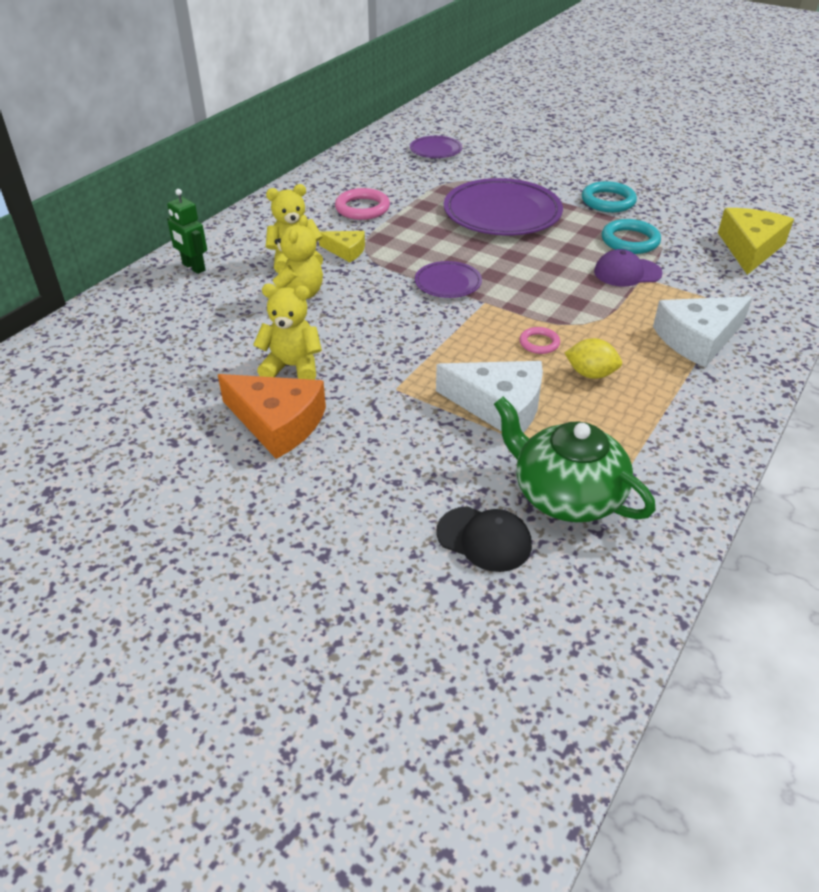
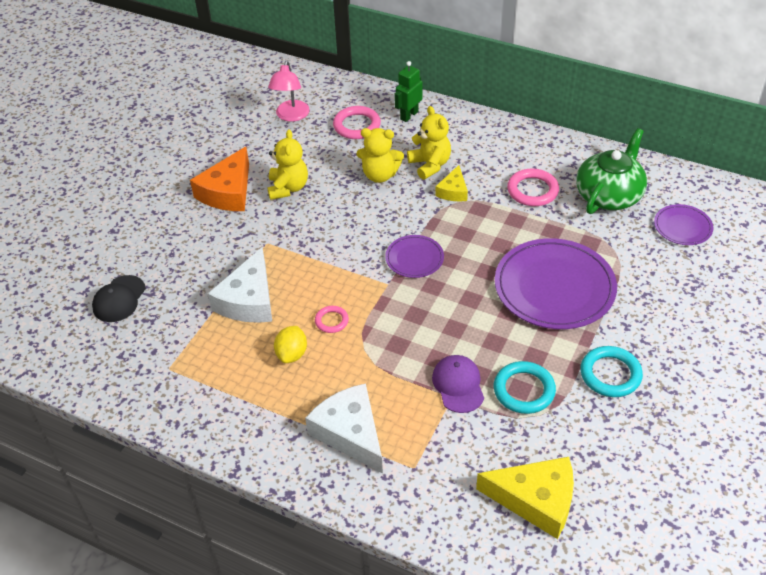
camera: 85 degrees right, 5 degrees up
(134, 359) = (291, 116): none -> pink lamp
(191, 306) = (357, 125): none -> pink ring
(566, 494) = (156, 339): green teapot -> green teapot (609, 195)

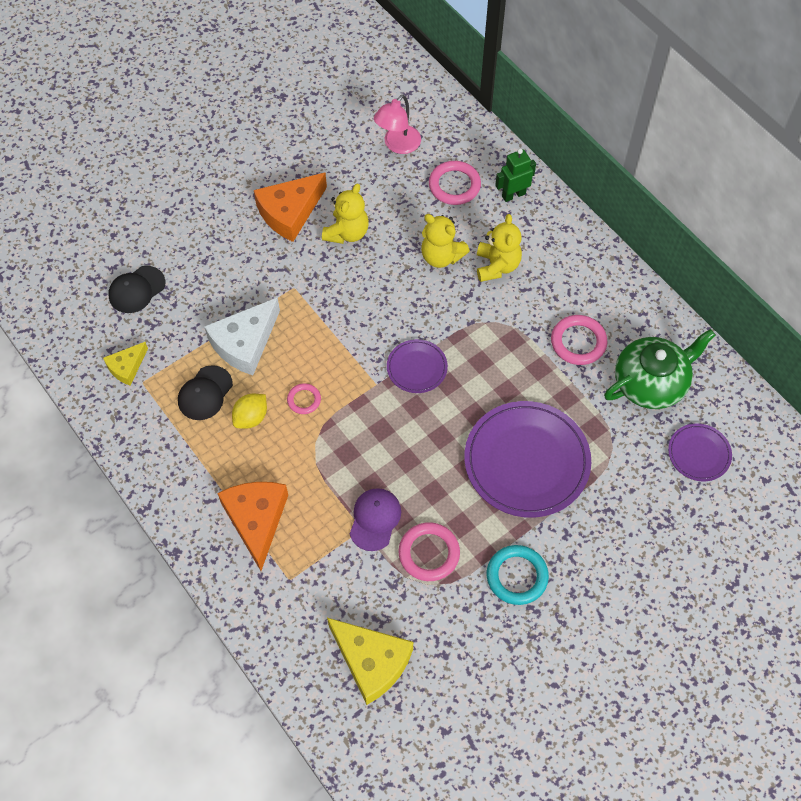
camera: 25 degrees right, 15 degrees up
(235, 353) = (205, 393): none -> black cap
(350, 433) = (256, 520): white cheese -> orange cheese
(453, 191) = (500, 307): yellow cheese -> yellow cheese (127, 367)
(524, 390) = (429, 553): turquoise ring -> pink ring

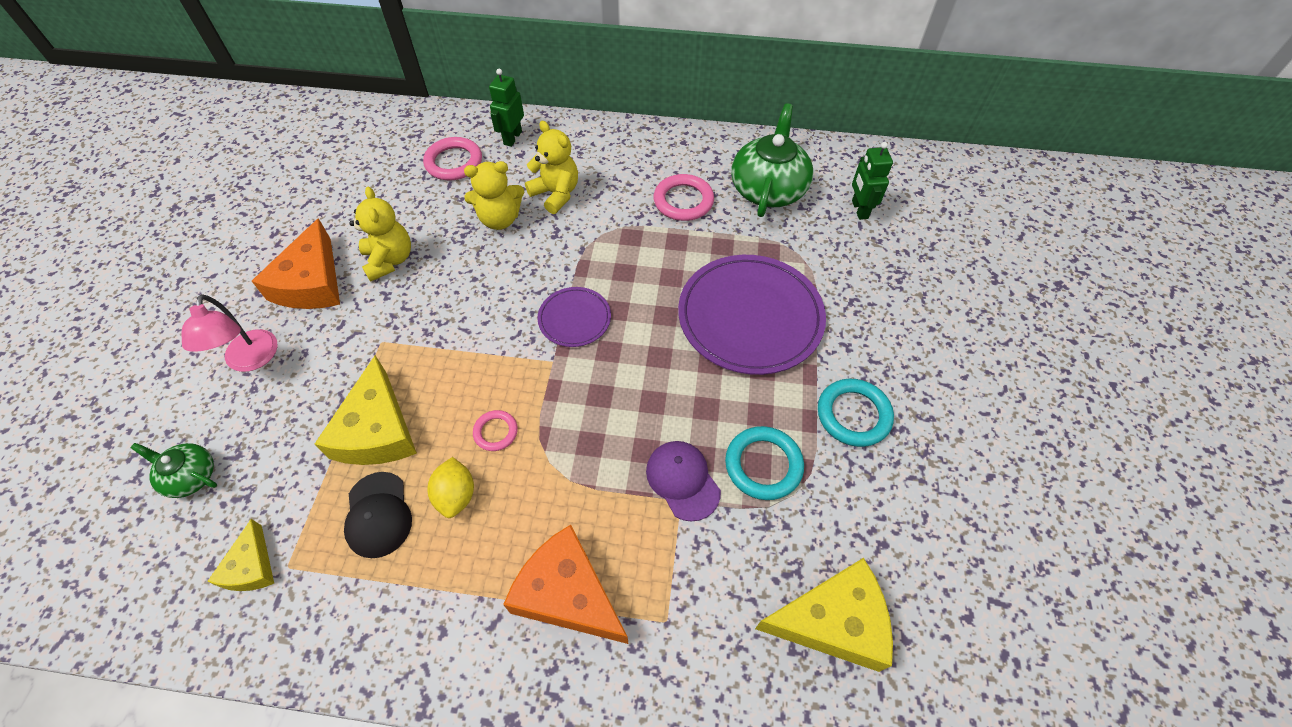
camera: 45 degrees left, 5 degrees down
(136, 290) = (190, 476): black cap -> green teapot
(245, 343) = (377, 430): white cheese -> yellow cheese
(398, 145) = (369, 166): pink lamp -> pink lamp (250, 360)
(429, 553) = (763, 465): pink ring -> turquoise ring
(699, 453) = (859, 209): purple plate -> green robot

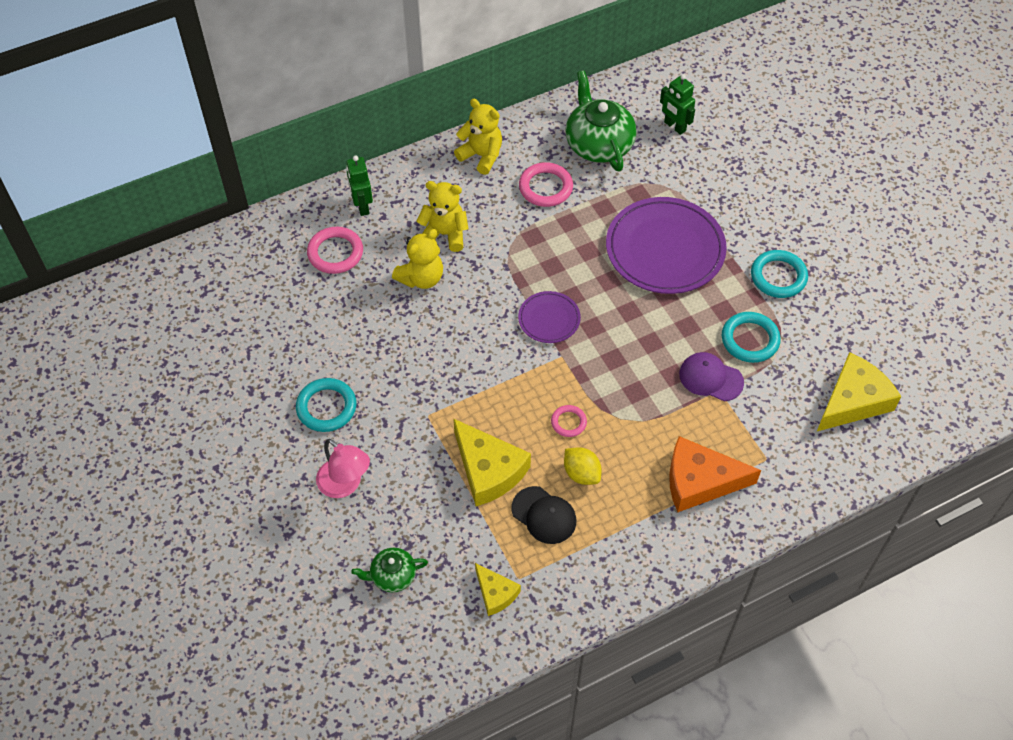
camera: 35 degrees left, 0 degrees up
(311, 282) = (326, 407): orange cheese -> turquoise ring
(389, 260) = (369, 357): yellow teddy bear -> yellow teddy bear (481, 156)

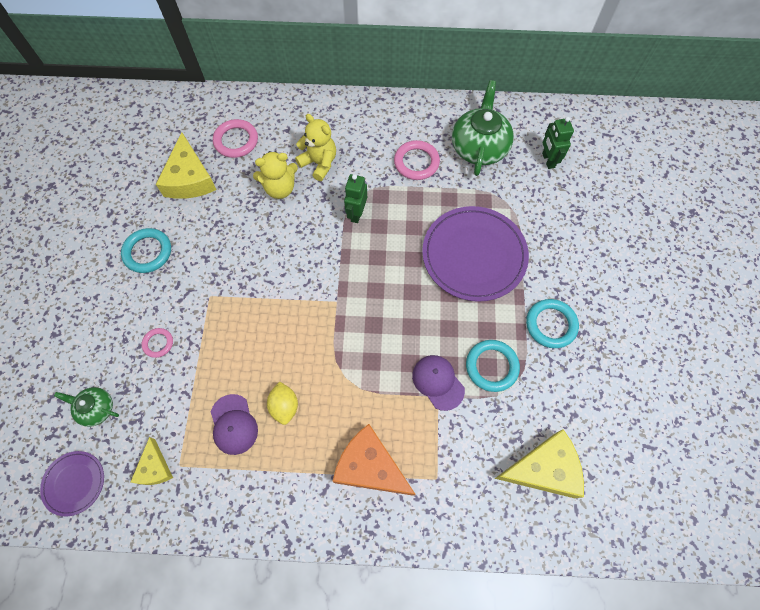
camera: 30 degrees right, 10 degrees up
(345, 485) = (117, 318): pink lamp -> none
(362, 206) = (278, 115): green robot -> green robot (356, 213)
(481, 156) = (386, 117): yellow teddy bear -> none
(488, 470) = (220, 363): yellow cheese -> yellow cheese (189, 178)
(544, 515) = (233, 424): black cap -> purple cap
(549, 319) = (347, 267): purple plate -> purple plate (74, 483)
(568, 422) = (304, 358): pink ring -> pink ring (158, 343)

